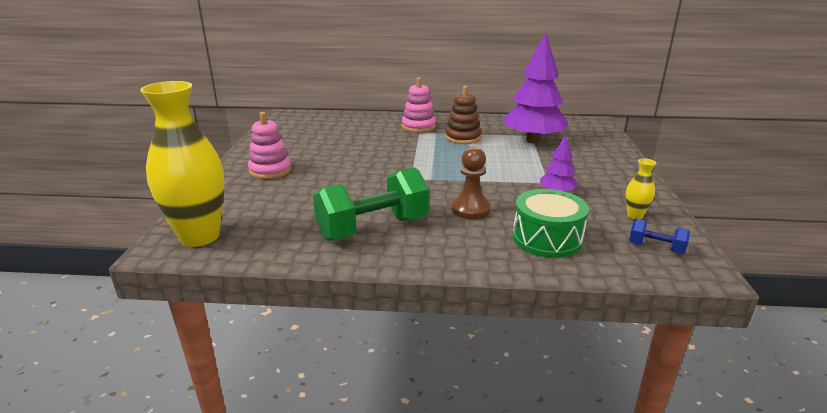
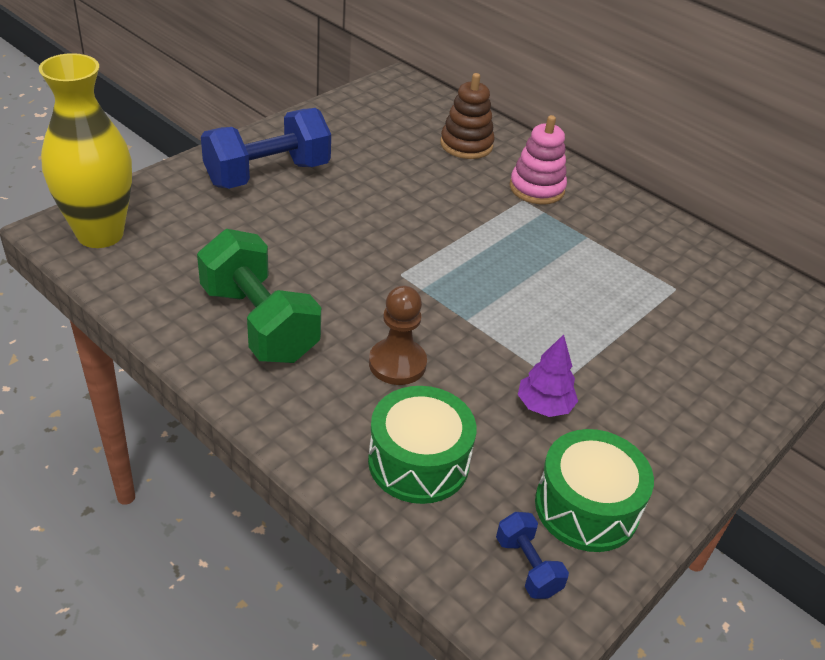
camera: 35 degrees right, 15 degrees up
(270, 170) = (268, 174): pink stacking toy -> blue dumbbell
(373, 228) = (259, 323): green dumbbell -> green dumbbell turned 45 degrees clockwise
(463, 138) = (567, 240): brown stacking toy -> brown stacking toy (466, 145)
(533, 140) = (662, 300): purple tree -> none
(634, 216) = (586, 507): yellow vase -> green drum

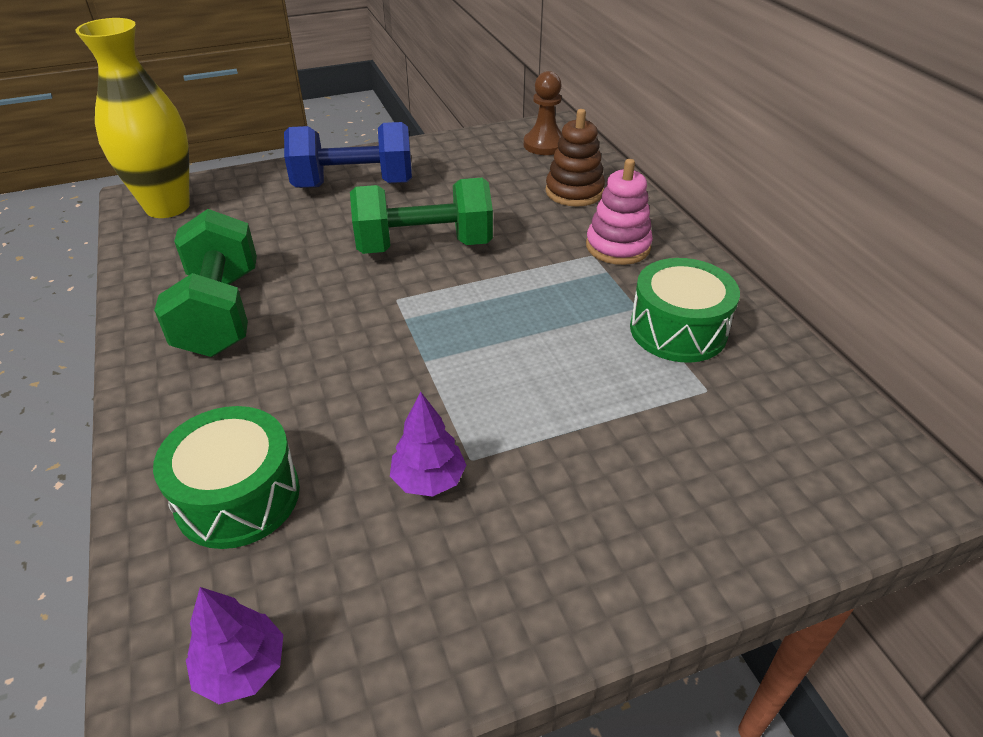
camera: 30 degrees right, 0 degrees up
(383, 221) = (424, 246): none -> green dumbbell
(397, 364) = (312, 386): brown pawn -> brown pawn (544, 145)
(527, 566) = (242, 668): blue dumbbell -> purple tree
(586, 507) = (375, 621): green drum -> green drum (678, 330)

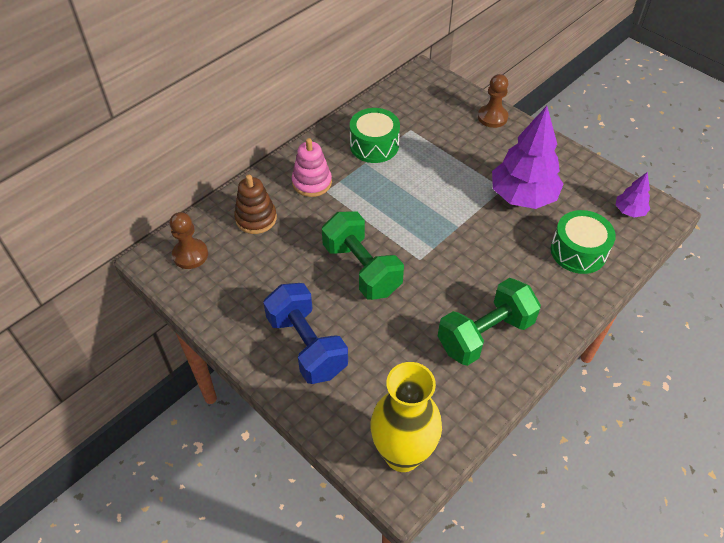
camera: 115 degrees left, 10 degrees up
(429, 480) = (522, 196): purple tree -> purple tree, size x2.11
(705, 547) = (492, 117): none -> brown pawn

